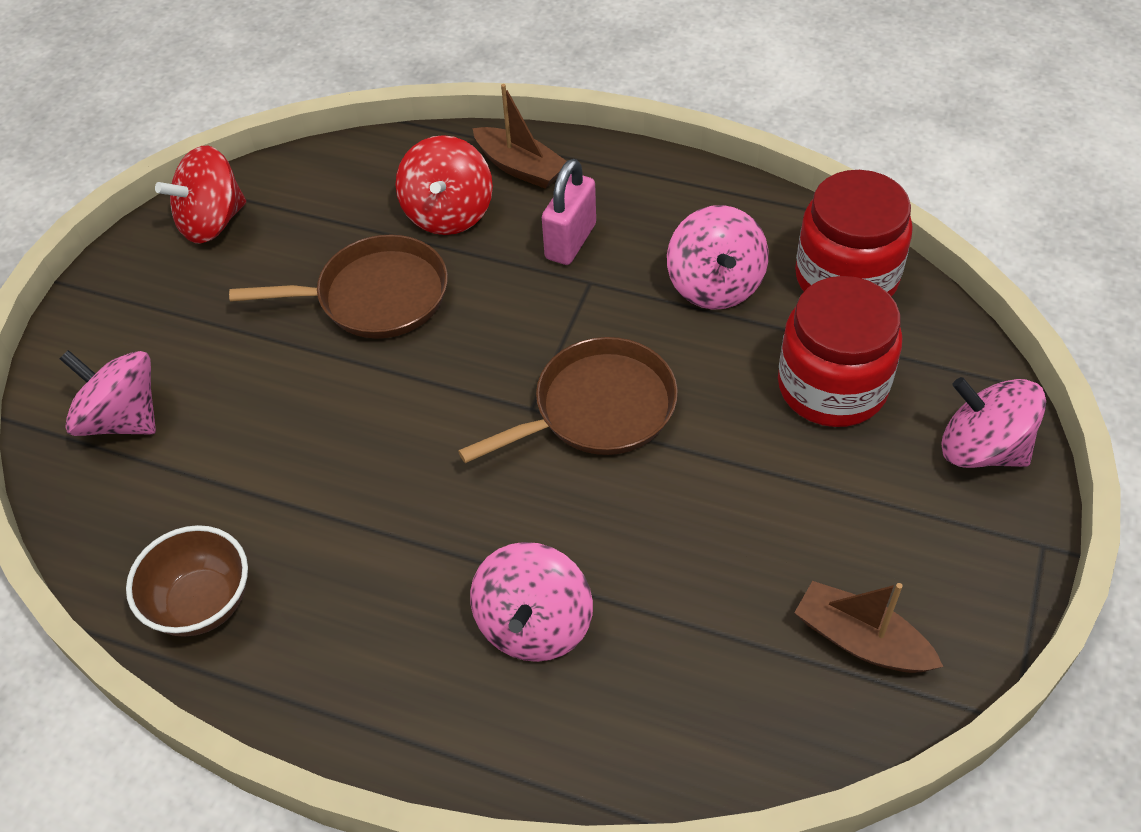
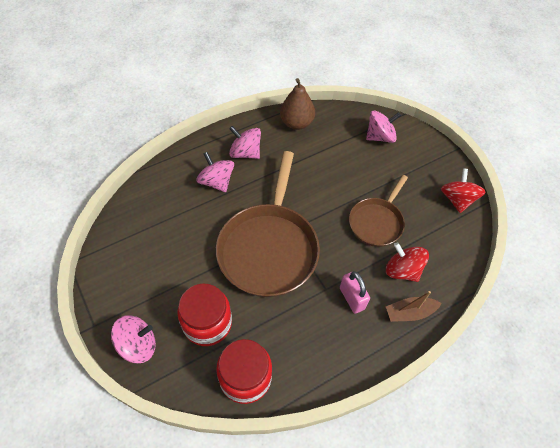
camera: 125 degrees right, 5 degrees up
(202, 603) = (296, 123): brown bowl -> brown pear
(597, 409) = (269, 248): brown pan -> brown pan, size x1.76
(715, 285) = (286, 328): pink spinning top -> pink spinning top (245, 153)
(861, 640) = (128, 248): brown boat -> none

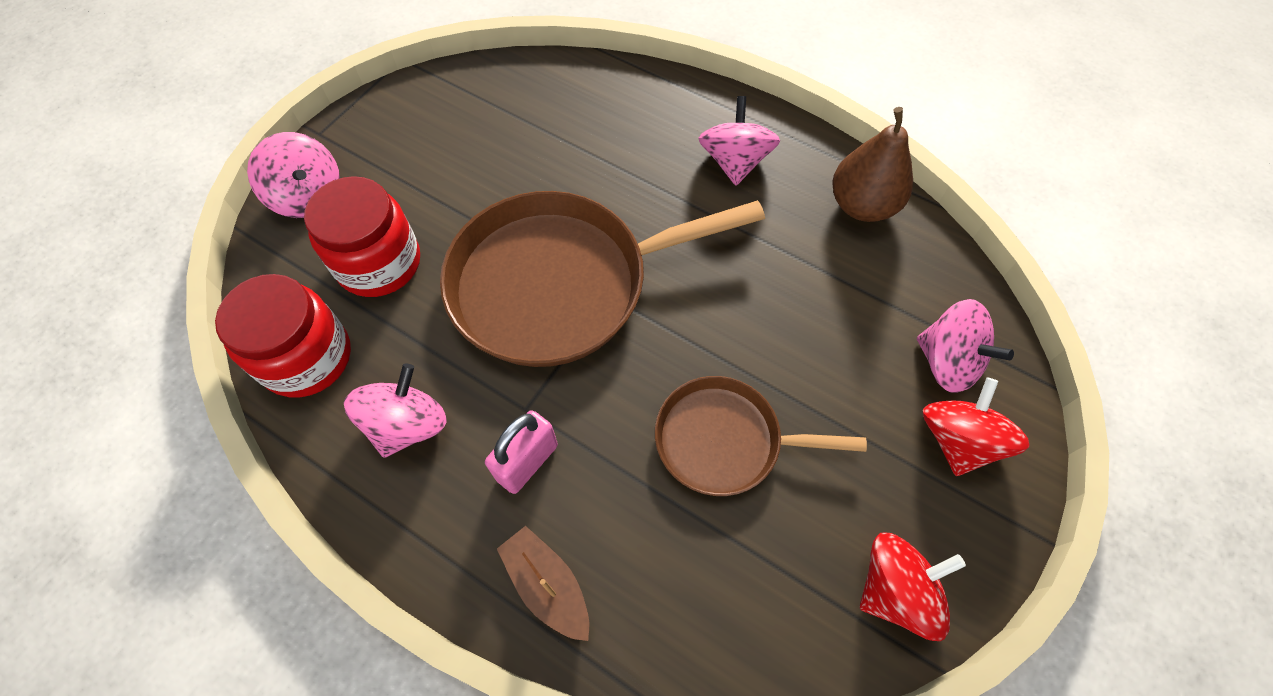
camera: 65 degrees right, 5 degrees up
(216, 181) = (646, 152): pink spinning top -> pink spinning top (407, 424)
(402, 270) = (639, 534): red spinning top -> red spinning top (957, 440)

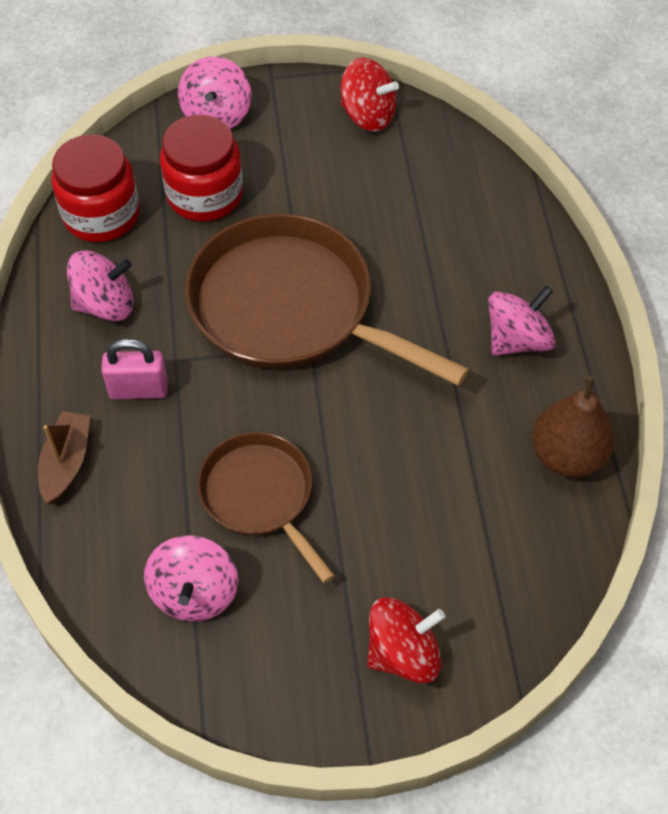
camera: 50 degrees right, 5 degrees down
(895, 590) = (239, 678): red spinning top -> red spinning top (368, 115)
(947, 362) = (470, 606): pink spinning top -> pink spinning top (194, 593)

